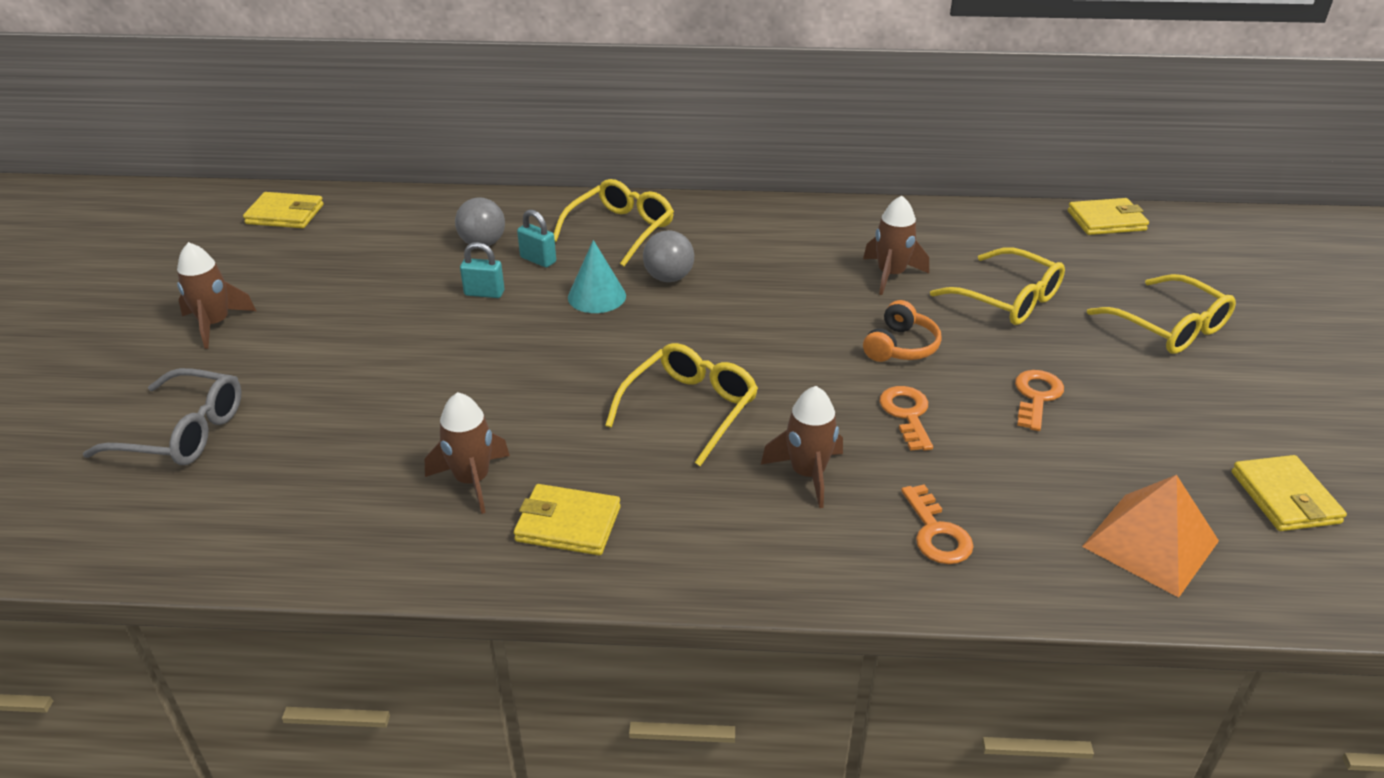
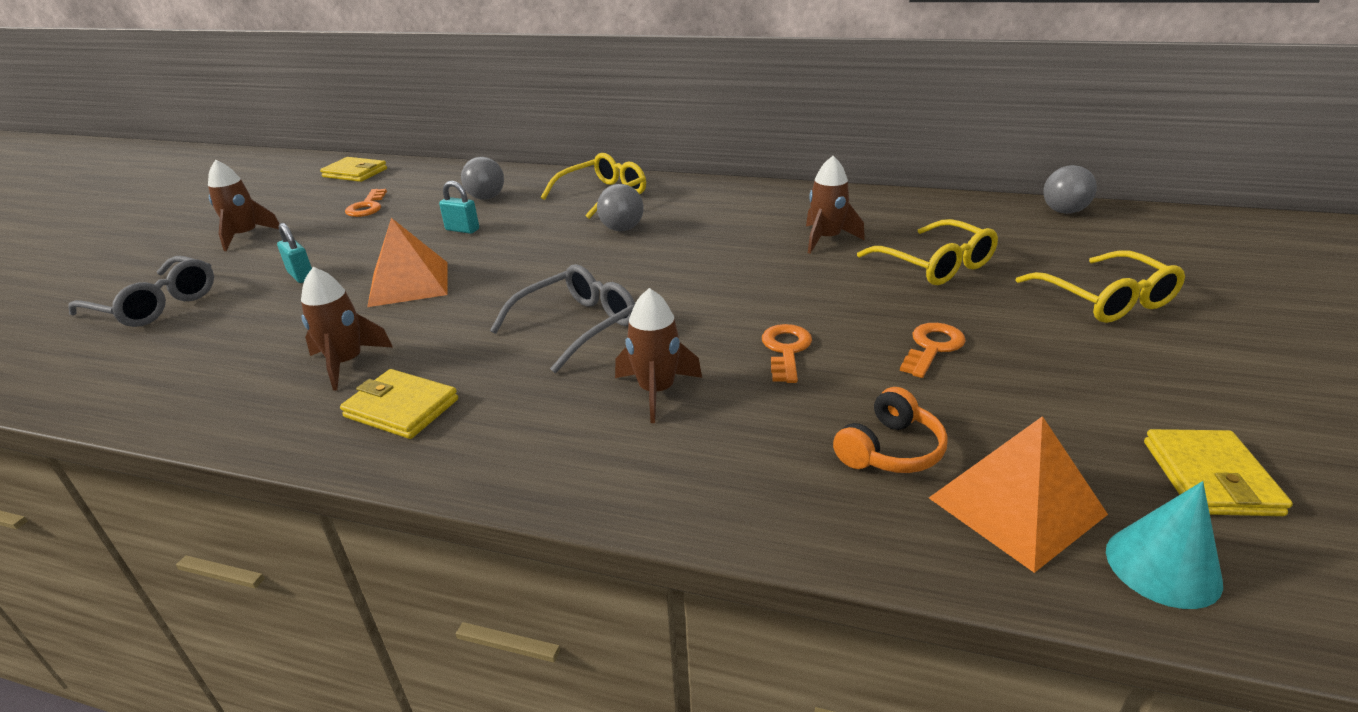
camera: 15 degrees right, 5 degrees down
(471, 373) = (409, 283): none -> orange pyramid
(538, 260) = (522, 211): turquoise padlock -> turquoise padlock (301, 276)
(596, 296) = (552, 238): turquoise cone -> turquoise cone (1162, 566)
(689, 409) = (576, 326): yellow glasses -> grey glasses
(900, 346) = (808, 294): orange headphones -> orange headphones (890, 450)
(936, 533) = (763, 462): orange key -> orange key (367, 207)
(1106, 221) = (1063, 211): yellow wallet -> grey ball

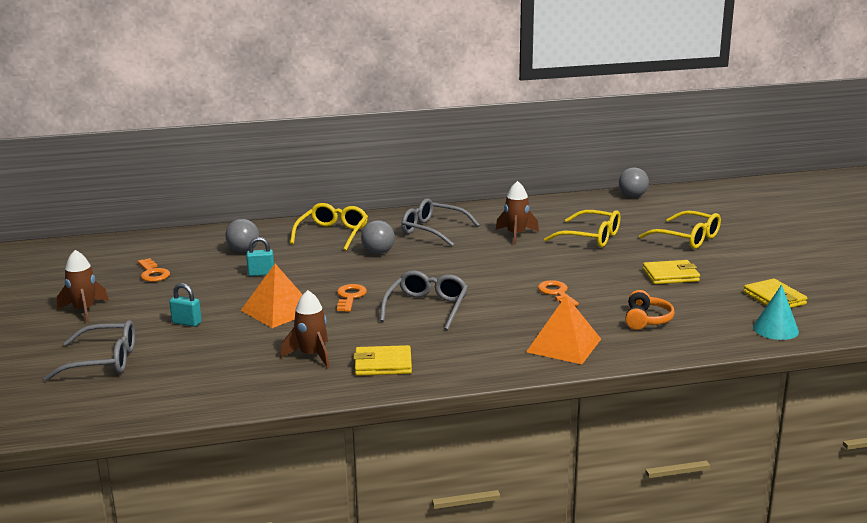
camera: 30 degrees left, 10 degrees down
(355, 173) = (91, 252): yellow wallet -> yellow wallet (670, 275)
(656, 391) = (512, 325): brown rocket -> none
(724, 212) = (433, 230): none -> grey glasses
(932, 347) = (626, 276): orange key -> orange key (350, 297)
(1016, 505) = (712, 325): orange pyramid -> orange pyramid (563, 345)

